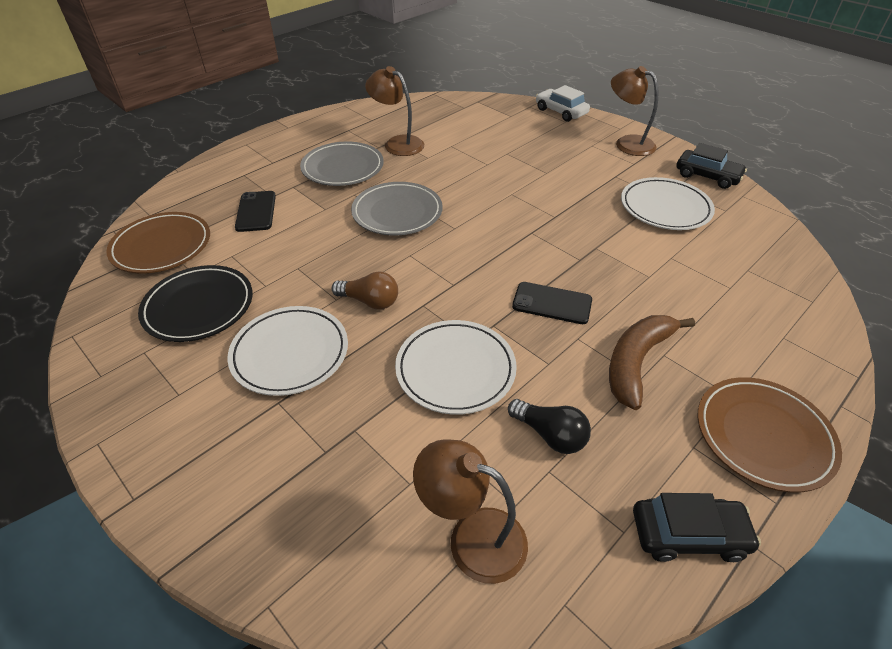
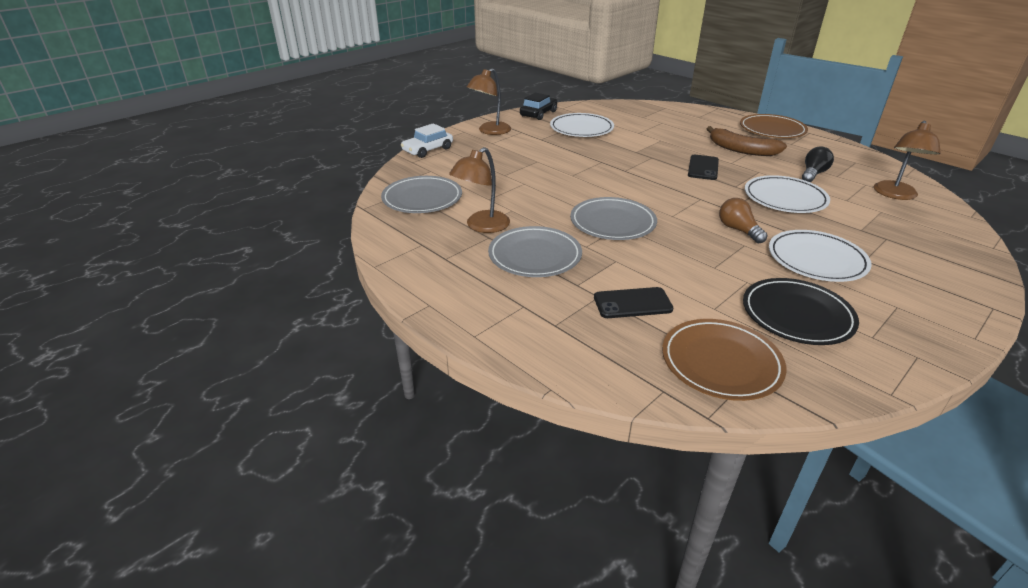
camera: 90 degrees left, 10 degrees down
(370, 301) = (738, 230): brown light bulb -> brown light bulb turned 45 degrees counterclockwise
(451, 115) = (422, 198): none -> grey plate
(688, 534) = (843, 150): black car -> none

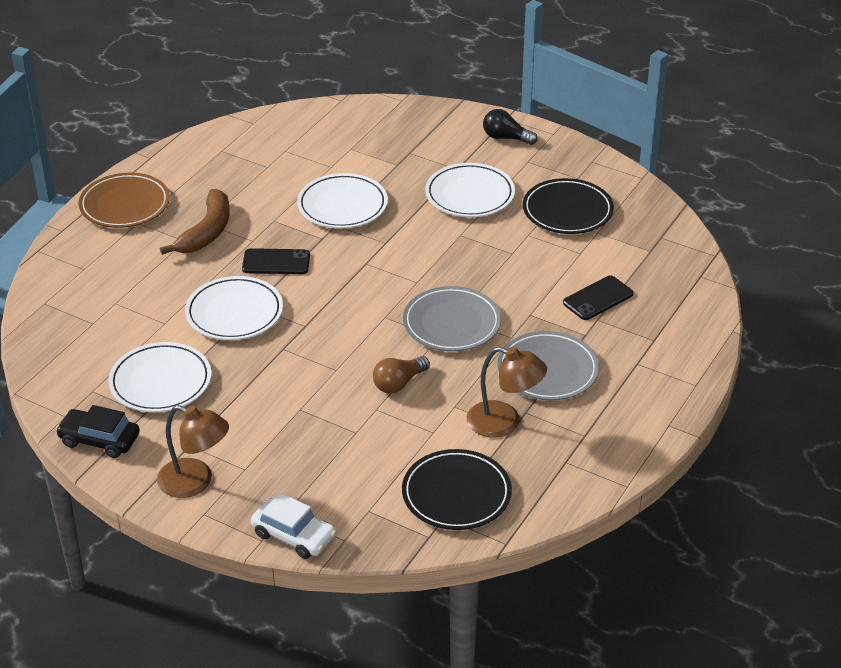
camera: 105 degrees left, 5 degrees up
(422, 198) = (456, 494): grey plate -> black plate
(632, 303) = (598, 298): black phone -> black phone turned 75 degrees clockwise
(645, 151) = (234, 312): none -> white plate
(721, 363) = (652, 249): brown plate -> none
(738, 230) = (431, 238): brown light bulb -> brown light bulb (399, 383)
(813, 174) = (268, 182): black light bulb -> black light bulb (506, 138)
(895, 195) = (306, 135): brown lamp -> none

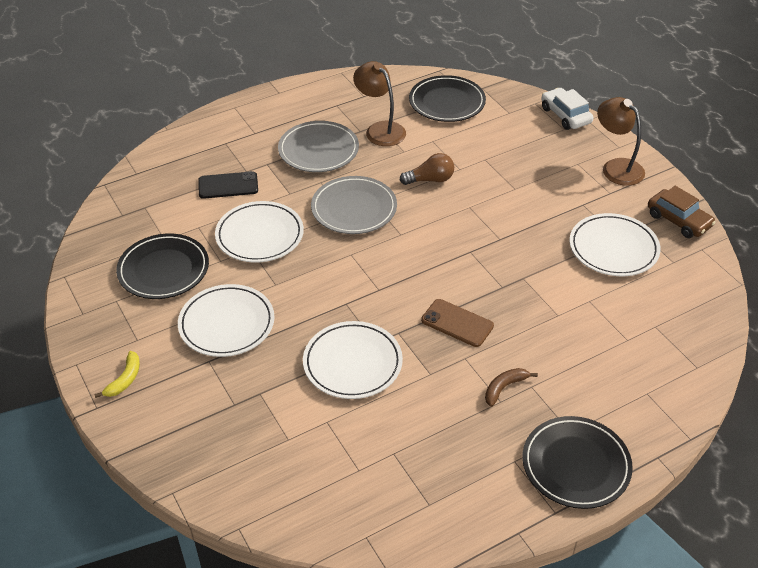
camera: 150 degrees left, 5 degrees up
(99, 440) = (678, 220): black car -> brown car
(125, 205) = (576, 465): brown plate -> black plate
(206, 232) = (504, 388): brown banana -> brown banana, size x0.53
(234, 312) = (522, 286): white plate -> white plate (260, 235)
(276, 262) = (457, 323): black phone -> brown phone
(506, 138) = (125, 379): black light bulb -> yellow banana

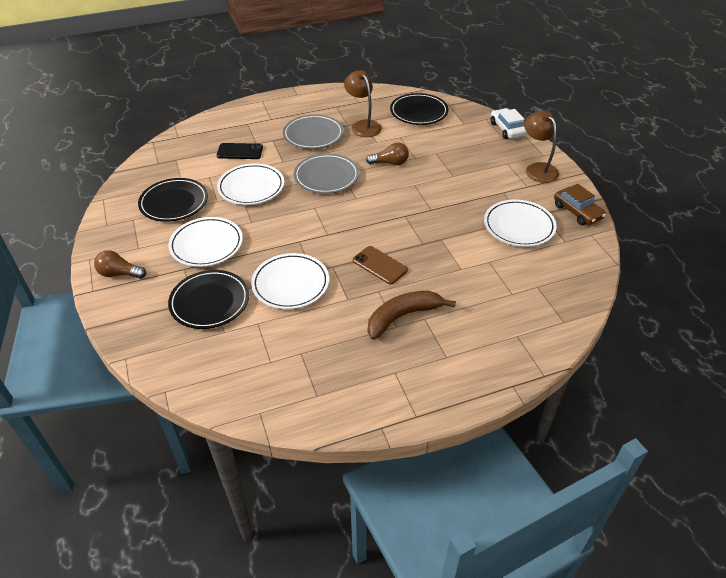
camera: 10 degrees right, 0 degrees up
(125, 379) = (119, 274): yellow banana -> brown light bulb
(504, 388) = (402, 317): brown banana -> brown banana, size x1.87
(576, 465) = (443, 382): black plate -> black plate (209, 302)

